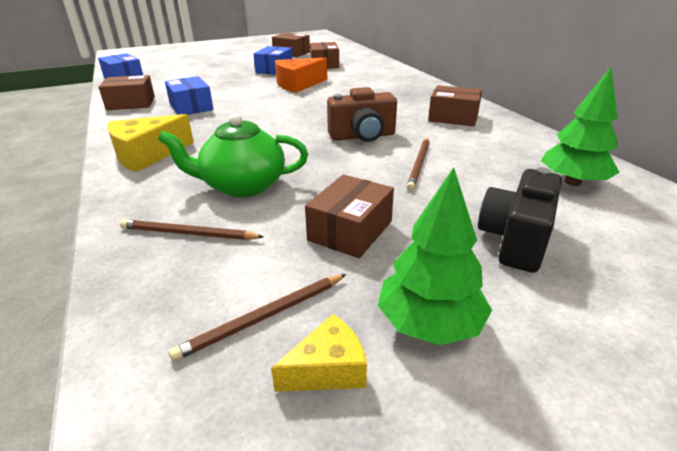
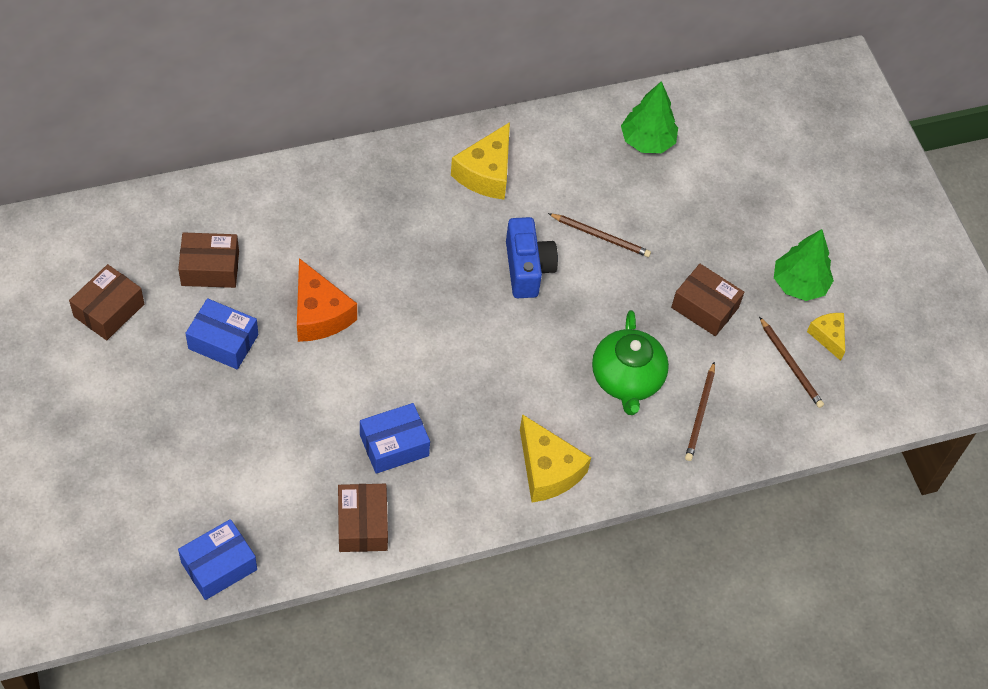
camera: 90 degrees left, 25 degrees up
(362, 136) = (527, 269): brown camera -> blue camera
(453, 117) = (486, 173): brown box -> yellow cheese
(515, 240) = (724, 213): black camera -> none

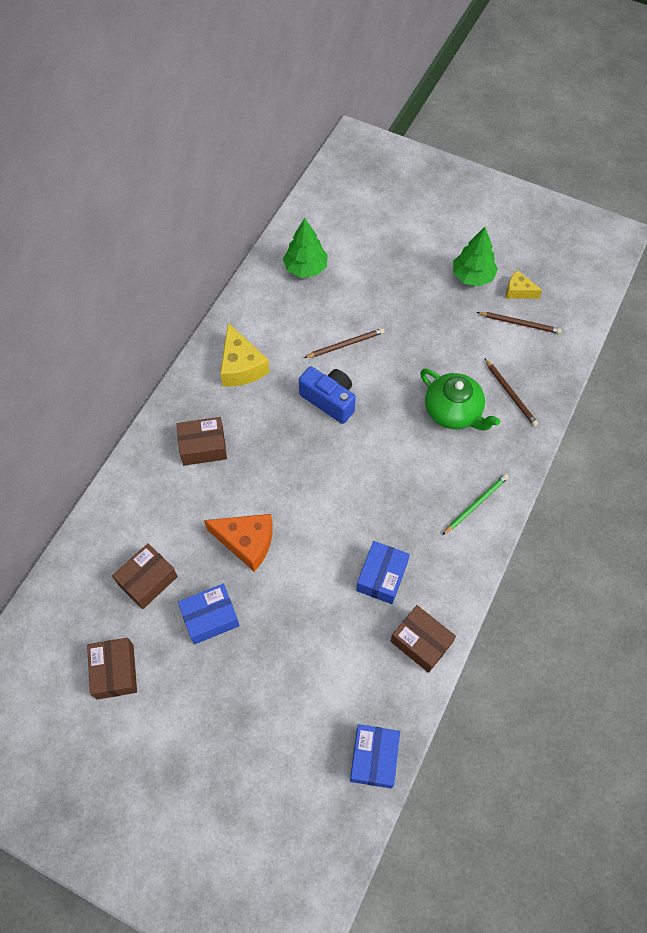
camera: 40 degrees left, 5 degrees up
(547, 470) = (476, 504): yellow cheese -> green pencil
(705, 307) = (443, 333): brown box -> brown box (203, 447)

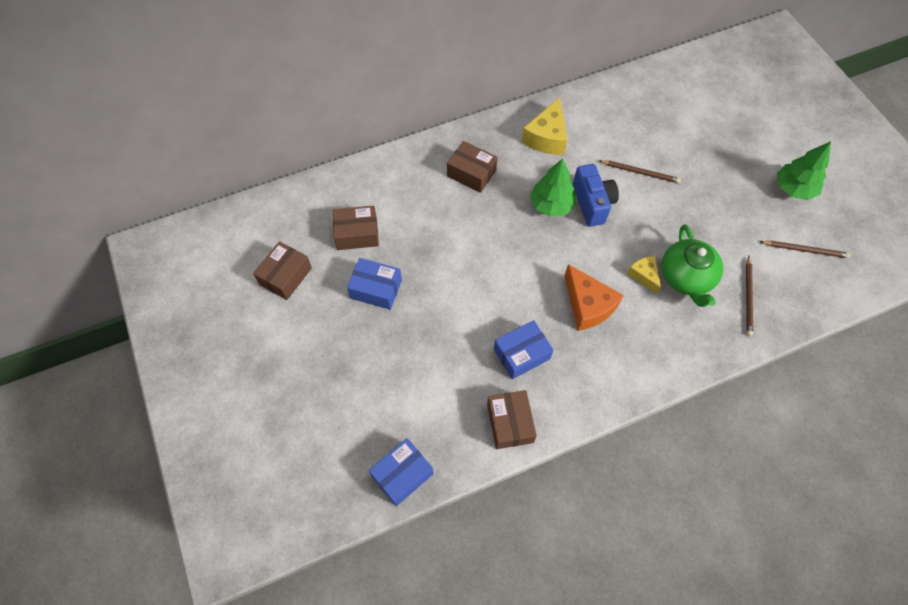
camera: 40 degrees right, 0 degrees up
(246, 542) = (445, 258): orange cheese -> orange cheese (587, 305)
(306, 268) = (656, 100): green tree -> green tree (551, 205)
(476, 504) = (644, 358): green pencil -> none
(518, 291) = (826, 225): yellow cheese -> yellow cheese (644, 275)
(520, 323) = (805, 250): brown pencil -> brown pencil turned 45 degrees counterclockwise

